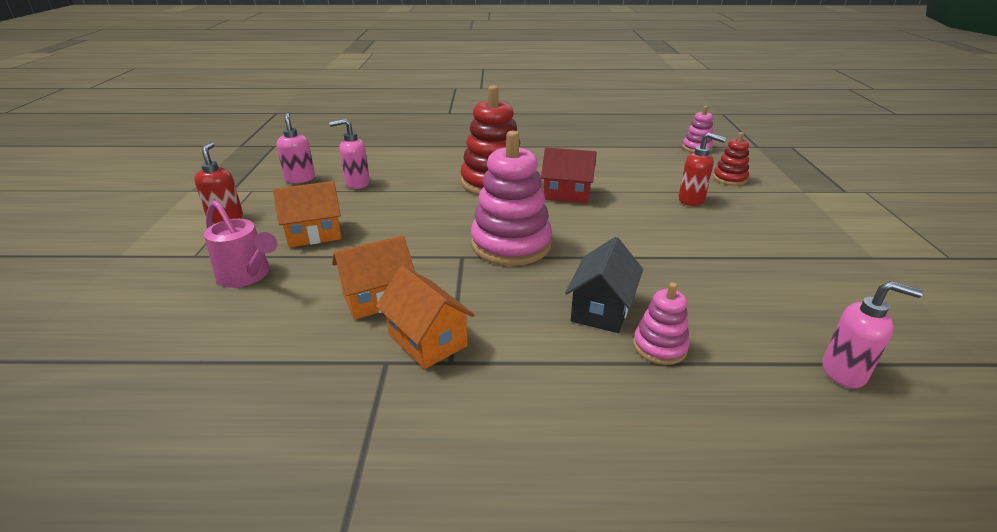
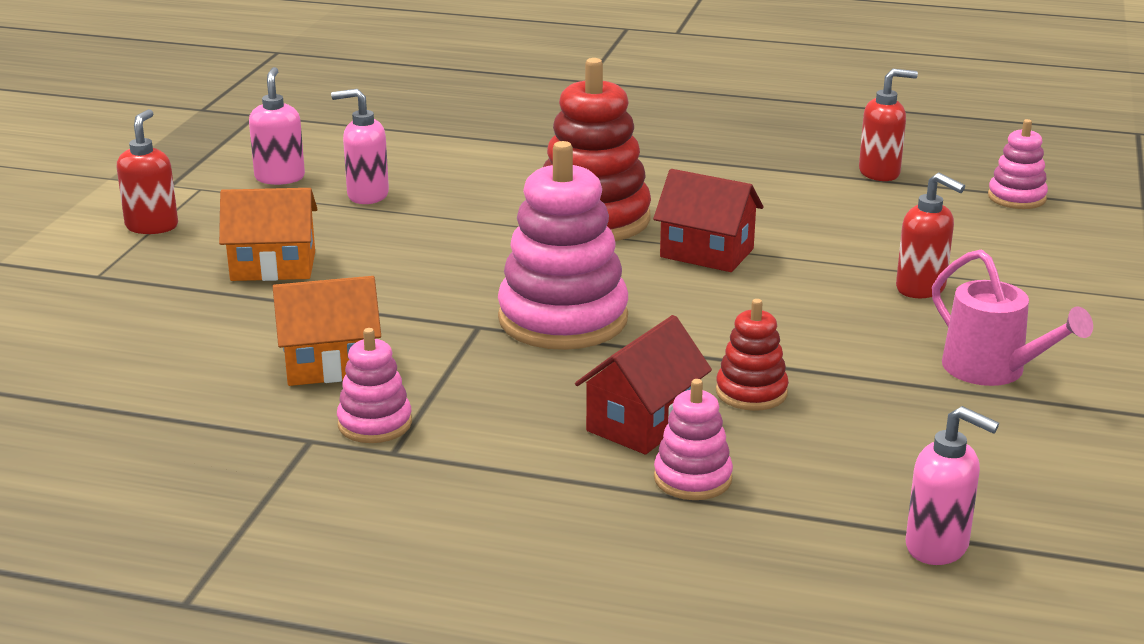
camera: 15 degrees right, 5 degrees down
(247, 275) = (163, 311): pink watering can -> pink watering can (993, 370)
(427, 340) = (375, 424): orange house -> pink stacking toy
(601, 309) = (642, 423): black house -> red house
(623, 143) = (880, 173): none -> red soap dispenser
(729, 178) = (1027, 260): red stacking toy -> red stacking toy (751, 392)

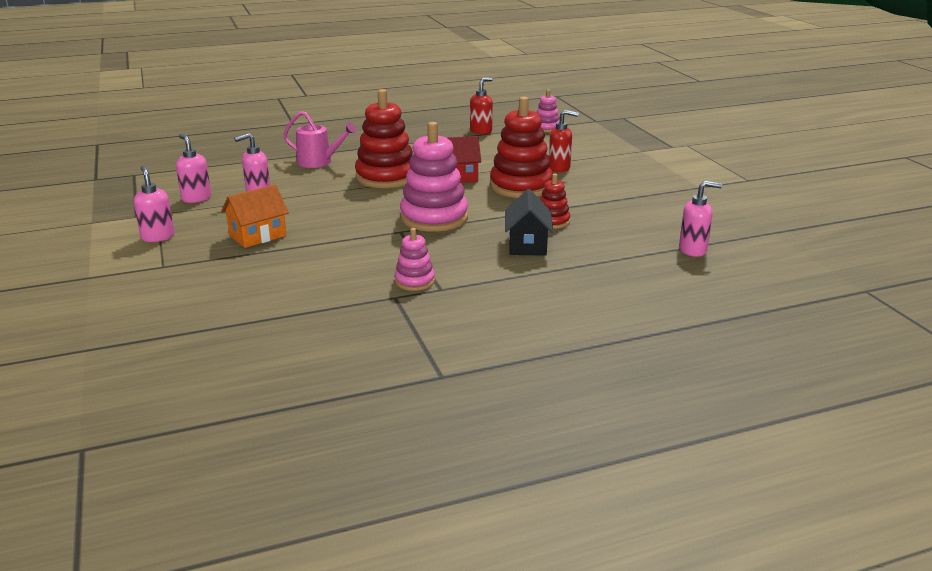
camera: 35 degrees left, 0 degrees up
(152, 226) = (158, 237): red soap dispenser -> pink soap dispenser
(330, 365) = (355, 266): orange house -> none
(642, 423) = (527, 245): red house -> black house
(692, 478) = (576, 257): pink stacking toy -> none
(794, 304) = (521, 186): none -> red stacking toy
(993, 370) = (626, 188): pink watering can -> pink watering can (319, 162)

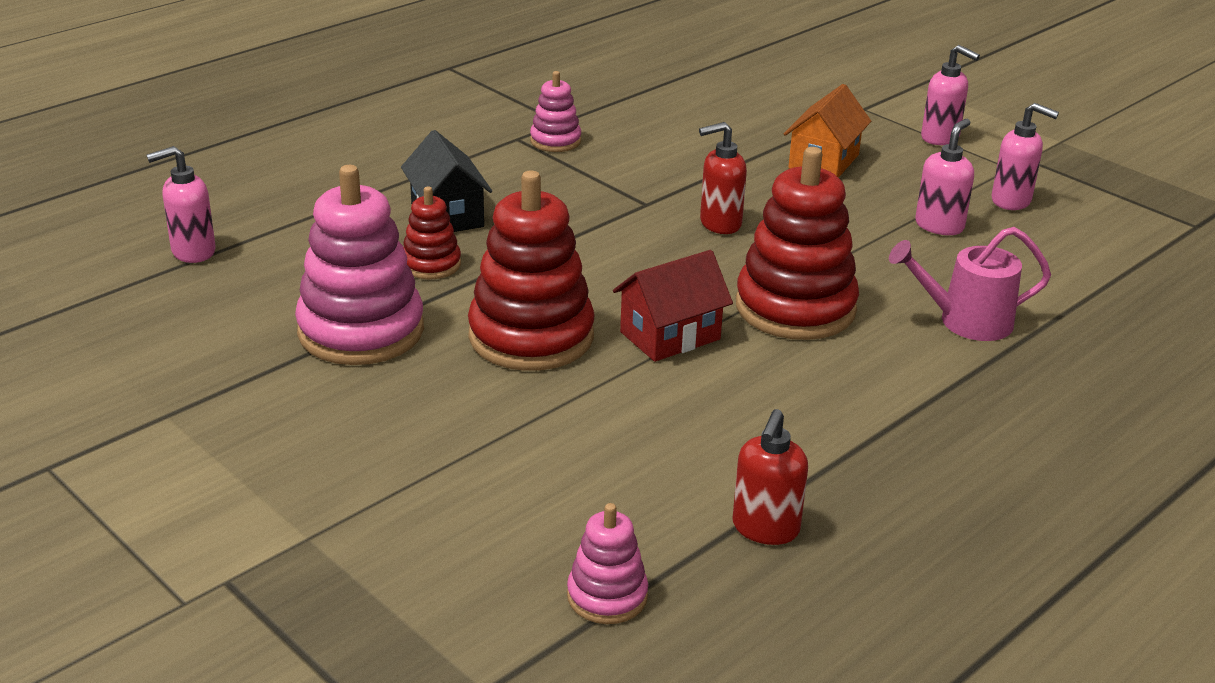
camera: 155 degrees right, 5 degrees up
(434, 218) = (621, 235): pink stacking toy -> pink stacking toy (361, 331)
(559, 168) = (484, 412): red soap dispenser -> red soap dispenser (719, 224)

